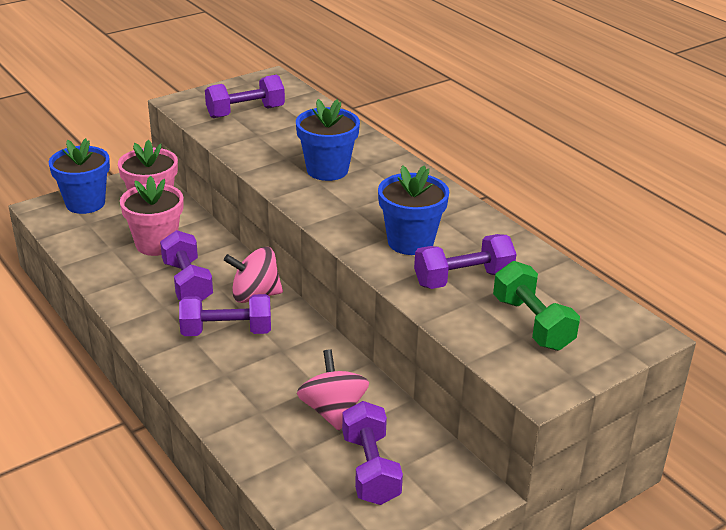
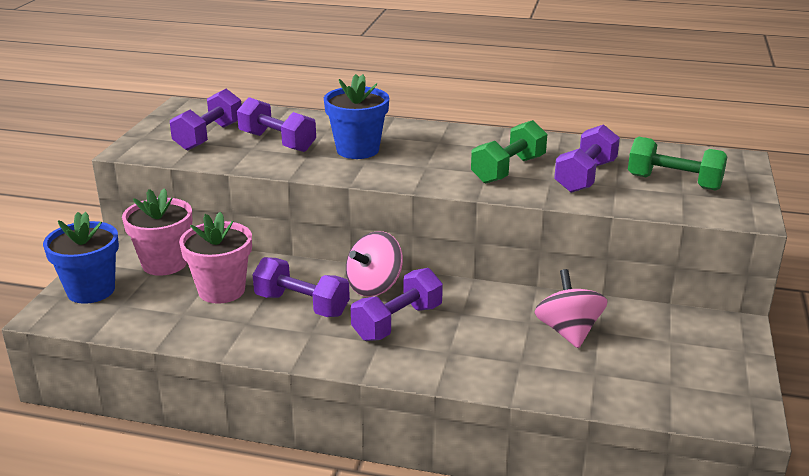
camera: 40 degrees left, 5 degrees down
(333, 411) = (568, 331): pink spinning top -> pink spinning top turned 45 degrees clockwise
(370, 469) = (656, 353): purple dumbbell -> purple dumbbell (277, 142)
(410, 242) = (508, 170): blue flower pot -> green dumbbell

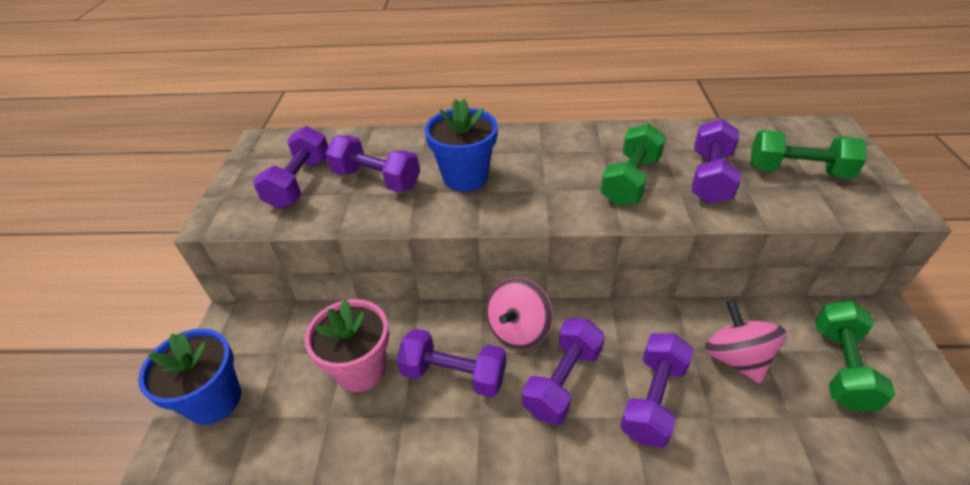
camera: 10 degrees left, 15 degrees up
(164, 263) = (288, 339): pink flower pot -> none
(473, 345) = (653, 399): none -> purple dumbbell
(665, 351) = (840, 367): none -> green dumbbell

